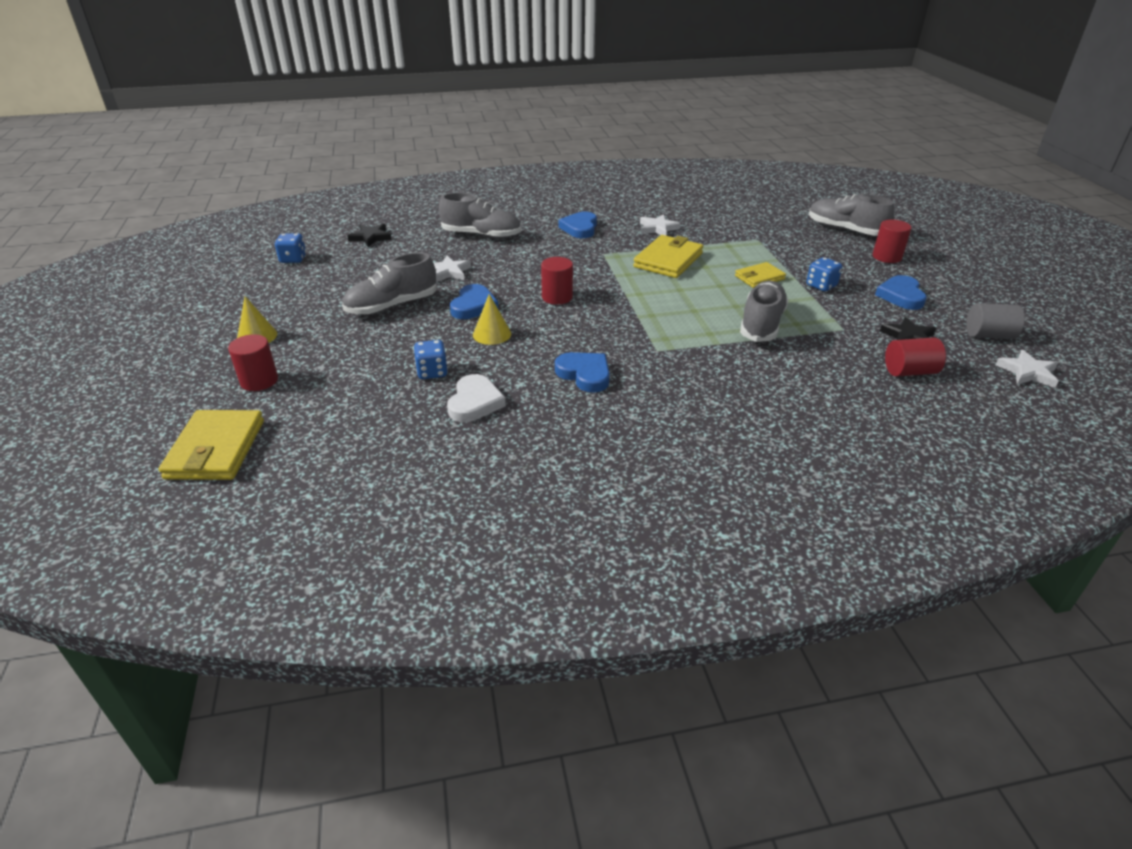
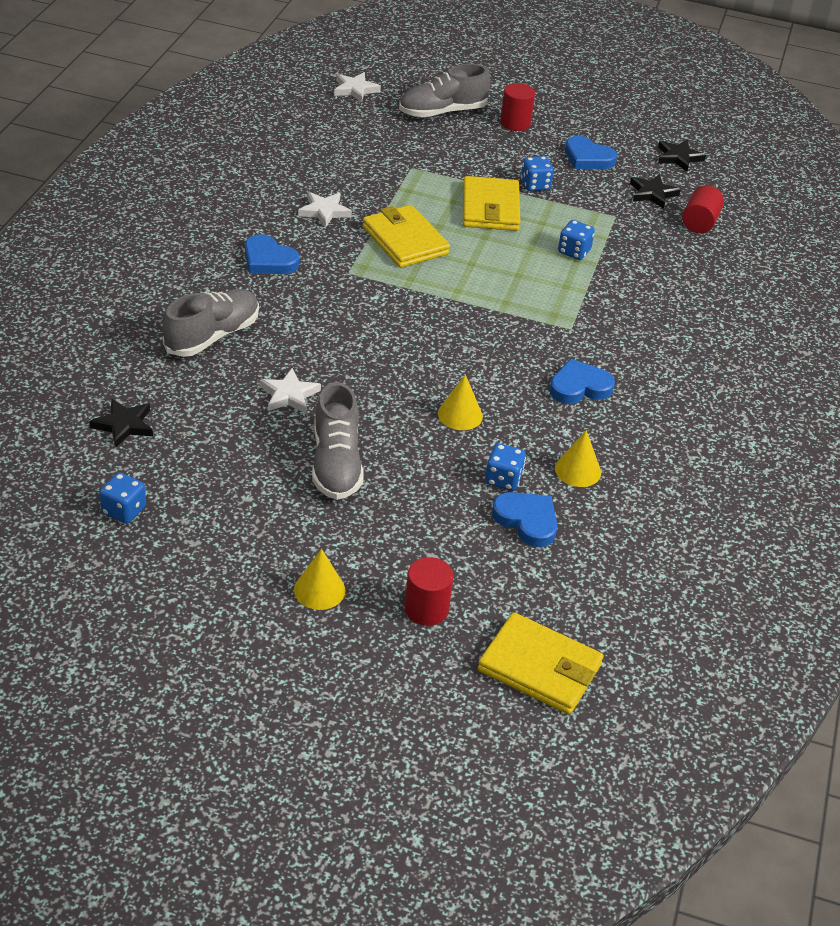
camera: 65 degrees left, 5 degrees up
(473, 306) = (388, 405): blue heart -> blue heart (527, 521)
(475, 402) = (578, 470): white heart -> yellow cone
(557, 297) = (419, 343): red cylinder -> none
(759, 277) = (490, 208): yellow wallet -> yellow wallet, size x1.65
(761, 324) = (574, 251): grey shoe -> blue dice
(988, 335) = (678, 157): grey cylinder -> black star
(1027, 372) = (738, 174): white star -> white star (355, 90)

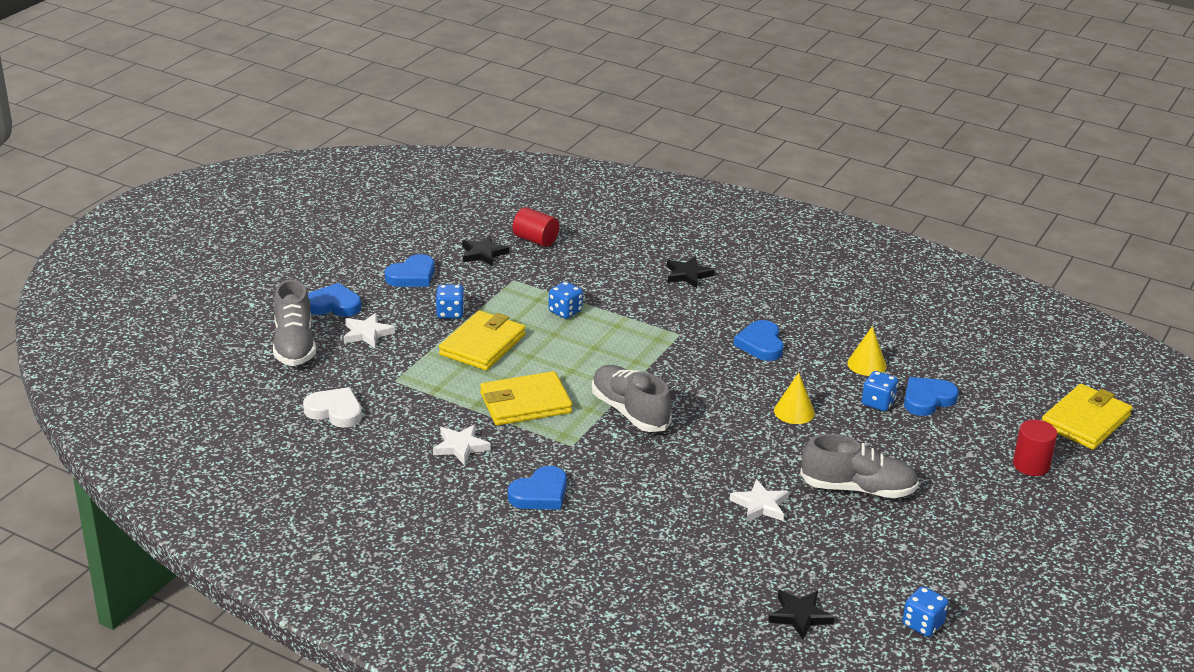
camera: 75 degrees left, 10 degrees down
(212, 336) = (663, 544): grey shoe -> grey shoe (629, 411)
(319, 590) = (1015, 517): yellow cone -> none
(353, 143) = (335, 411): none -> white heart
(355, 90) = (223, 395): white star -> white star (367, 333)
(490, 208) = (483, 345): yellow wallet -> yellow wallet turned 75 degrees counterclockwise
(515, 123) = (333, 305): red cylinder -> blue heart
(678, 157) = (428, 229): black star -> black star (688, 275)

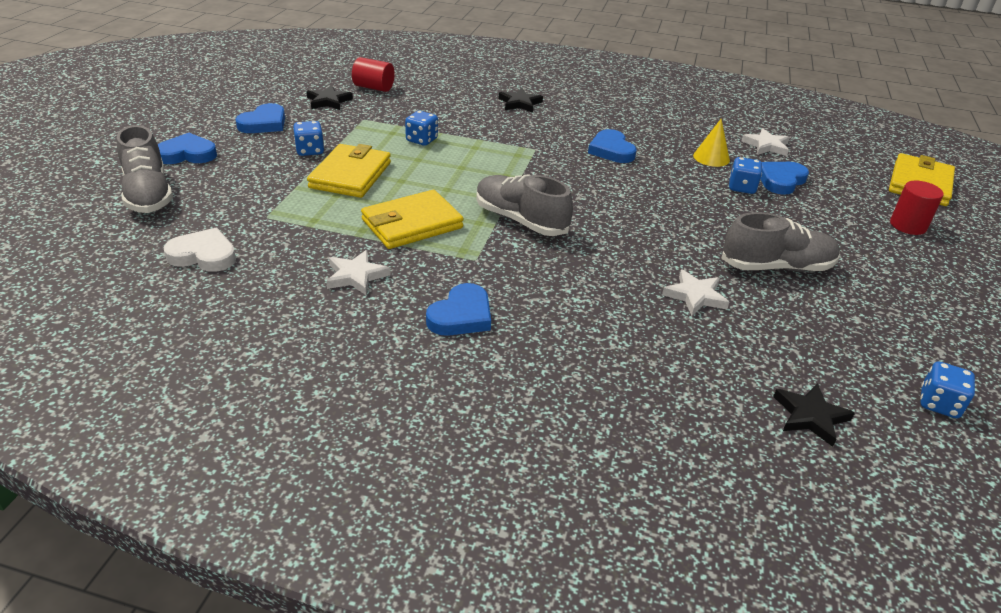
camera: 15 degrees left, 5 degrees up
(367, 333) = (227, 176): white star -> white star (766, 146)
(794, 411) = (674, 203): yellow cone -> none

